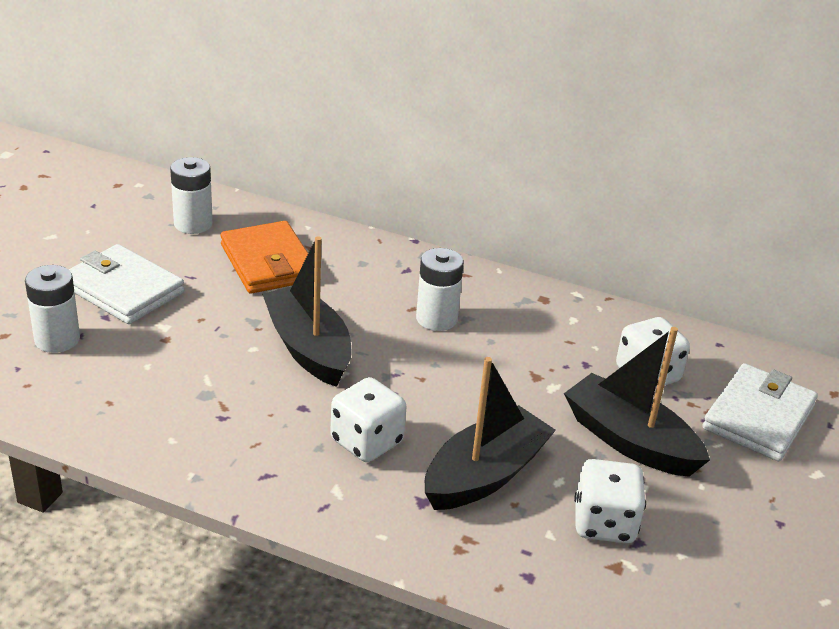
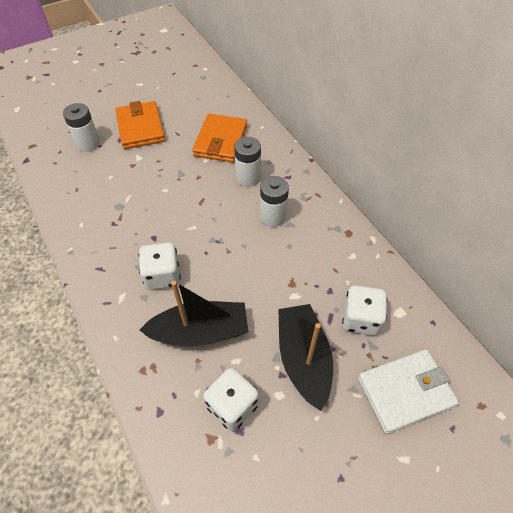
camera: 40 degrees right, 20 degrees up
(123, 290) = (140, 128): white wallet -> orange wallet
(193, 224) = (207, 102): white battery -> white battery (248, 177)
(308, 348) = (190, 203): black boat -> none

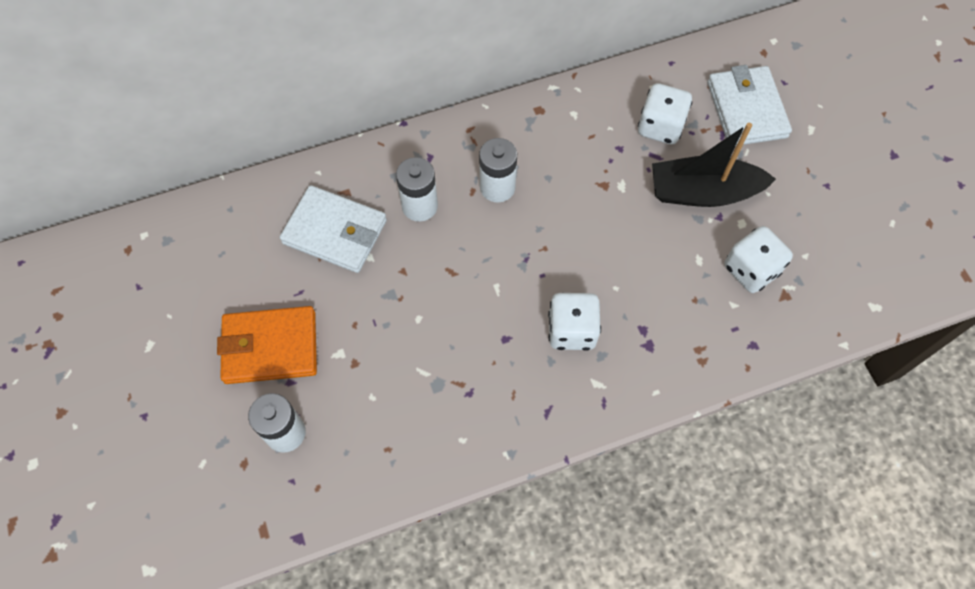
camera: 80 degrees left, 10 degrees up
(200, 332) = (659, 293): black boat -> none
(220, 141) = (335, 232): orange wallet -> white wallet

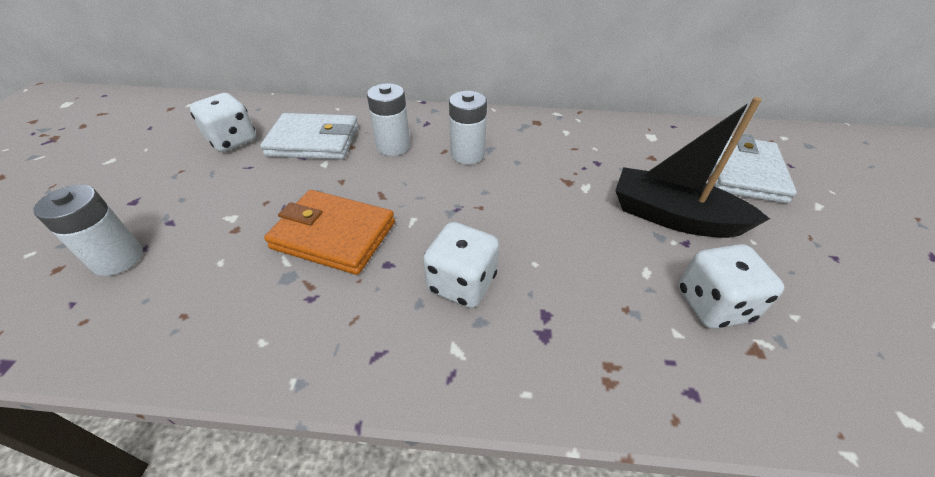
camera: 25 degrees right, 20 degrees down
(270, 347) = (185, 192): orange wallet -> orange wallet (334, 235)
(335, 232) = (314, 141): white wallet -> white wallet turned 45 degrees counterclockwise
(660, 127) = (645, 160): white dice -> white dice (232, 141)

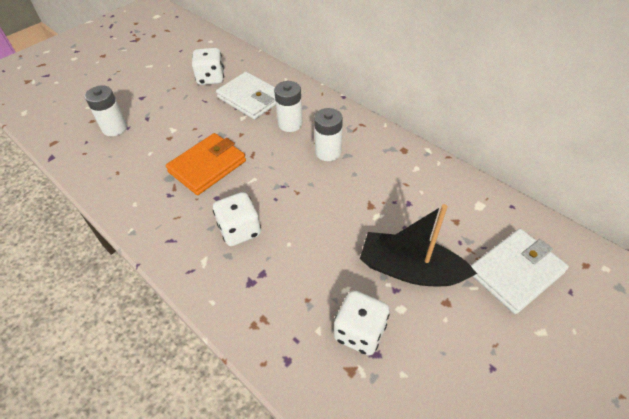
camera: 40 degrees right, 5 degrees up
(334, 235) = (207, 166): orange wallet -> orange wallet turned 75 degrees clockwise
(673, 217) = (410, 269): black boat -> black boat turned 45 degrees counterclockwise

